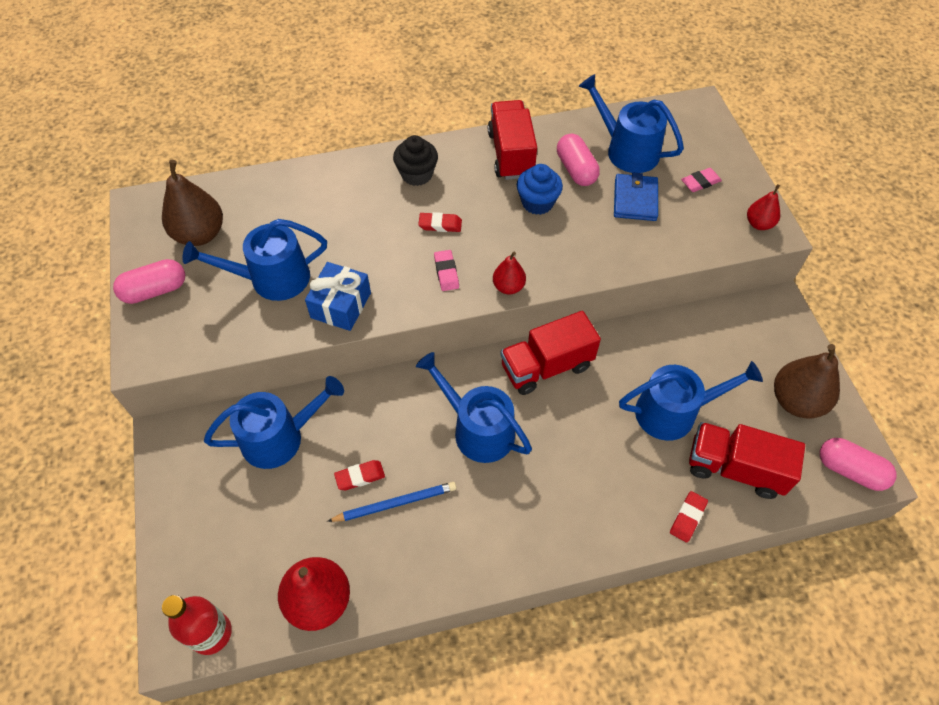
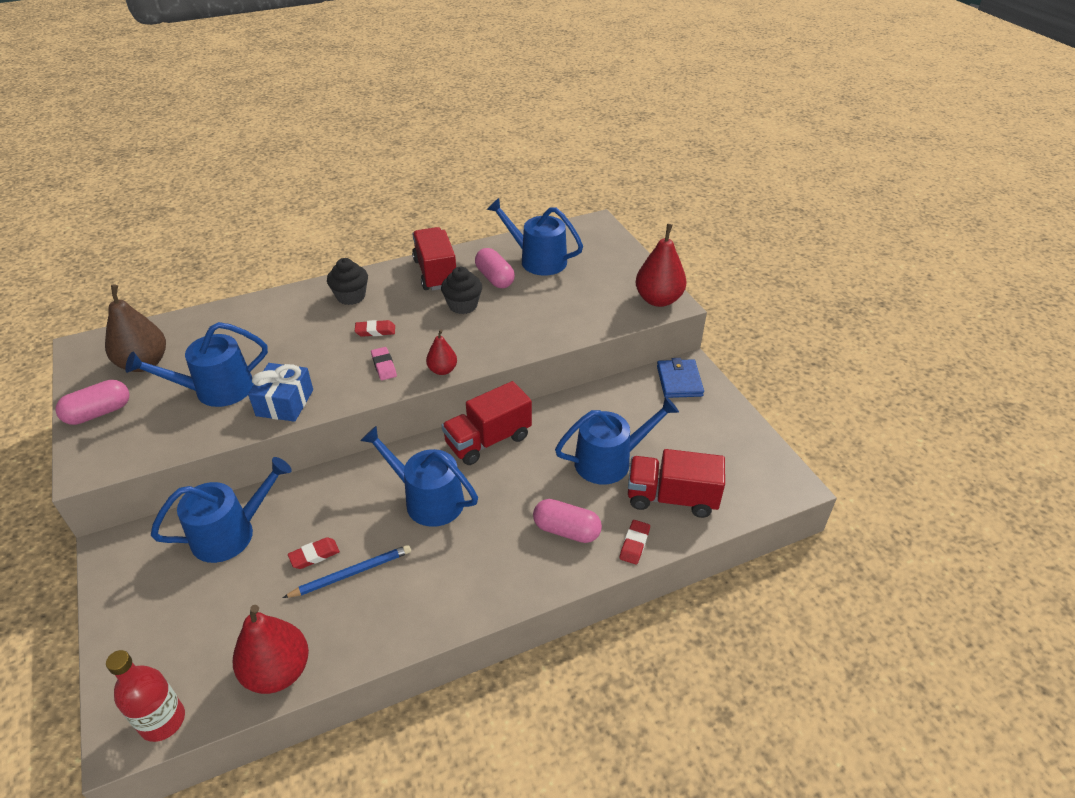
camera: 10 degrees left, 15 degrees down
(537, 203) = (463, 305): blue cupcake -> black cupcake
(635, 200) = (549, 294): blue wallet -> blue wallet (679, 381)
(700, 182) = (604, 276): pink eraser -> none
(759, 224) = (658, 300): red pear -> red pear, size x1.80
(796, 401) = (717, 438): brown pear -> none
(850, 470) = (774, 485): pink capsule -> pink capsule (566, 530)

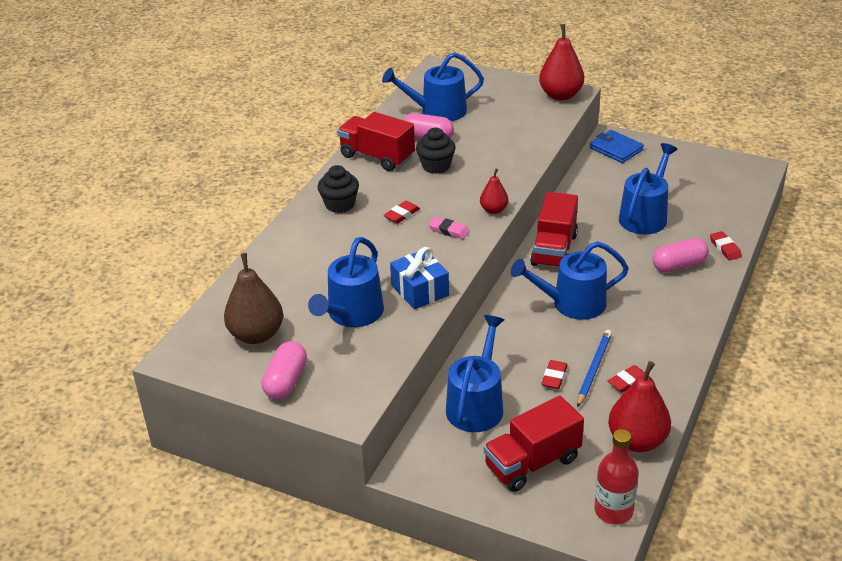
camera: 40 degrees left, 5 degrees down
(357, 608) = (628, 381): none -> red eraser
(671, 498) = (708, 213): red truck -> red truck (532, 463)

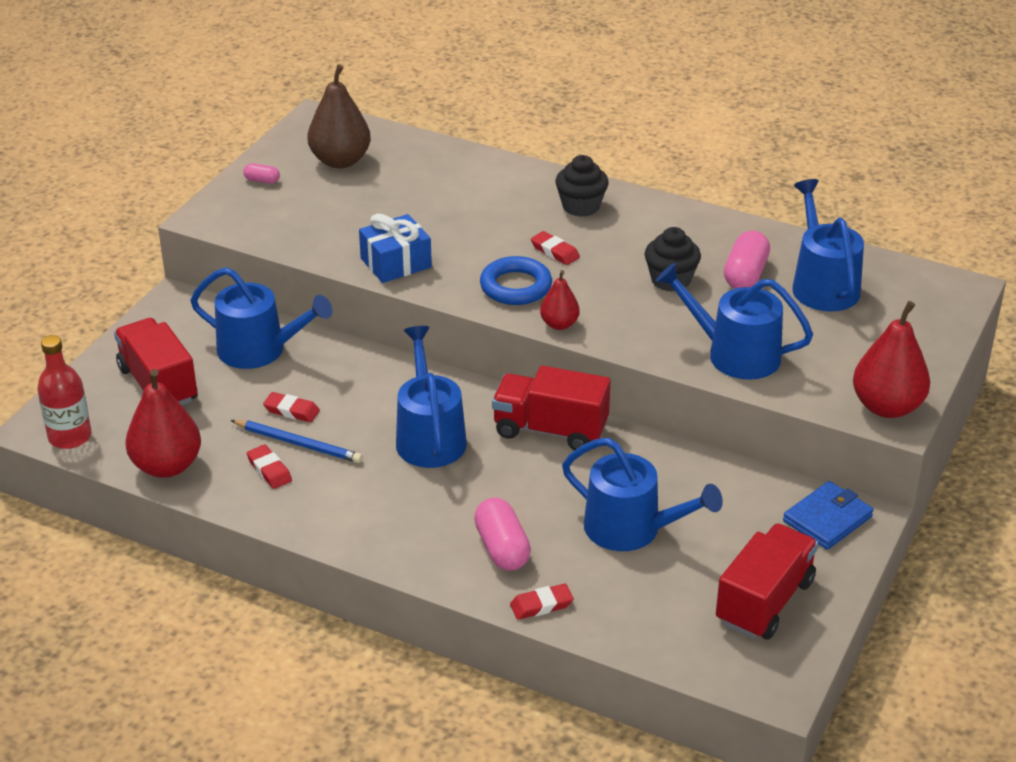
camera: 90 degrees right, 0 degrees up
(286, 381) = (262, 180): pink capsule -> pink capsule, size x0.52
(352, 314) = (362, 218): blue watering can -> blue watering can (735, 354)
(377, 157) = (694, 233): red truck -> red truck (764, 601)
(448, 230) = (516, 286): pink eraser -> blue ring

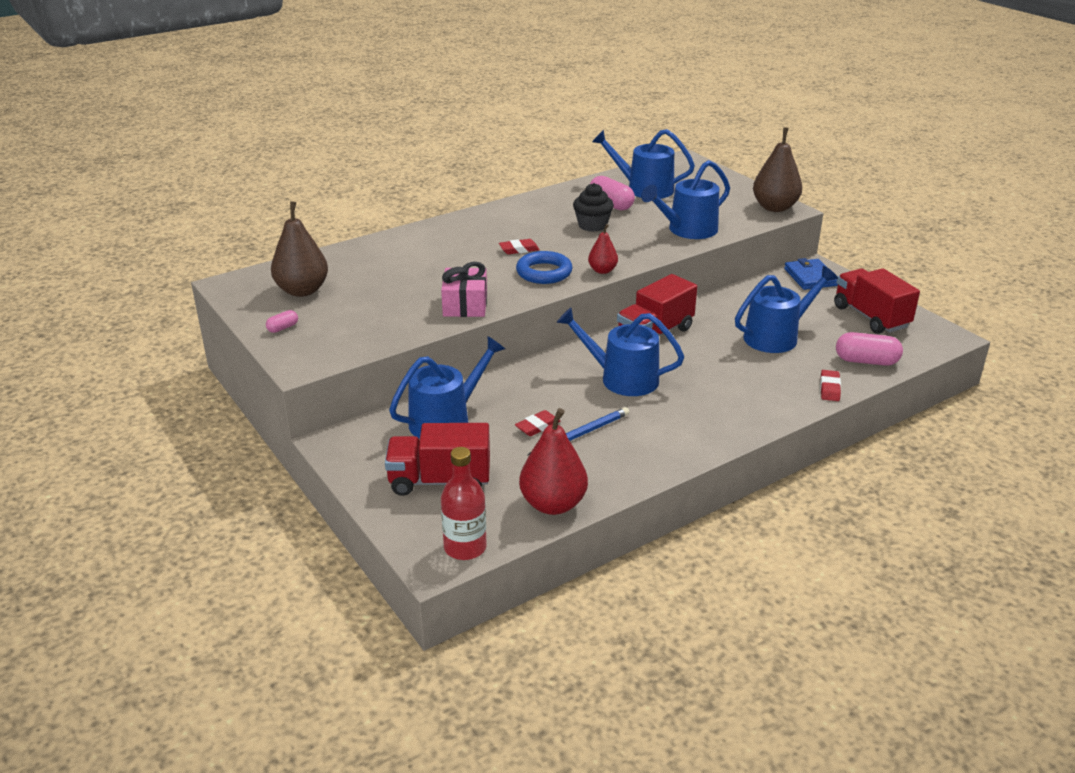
camera: 60 degrees left, 5 degrees down
(269, 470) = (601, 456): red eraser -> none
(396, 263) = (465, 305): blue gift -> pink gift
(502, 548) = (763, 386): pink capsule -> pink capsule (866, 361)
(581, 206) = (478, 227): black cupcake -> none
(887, 407) = (775, 207): red pear -> brown pear

